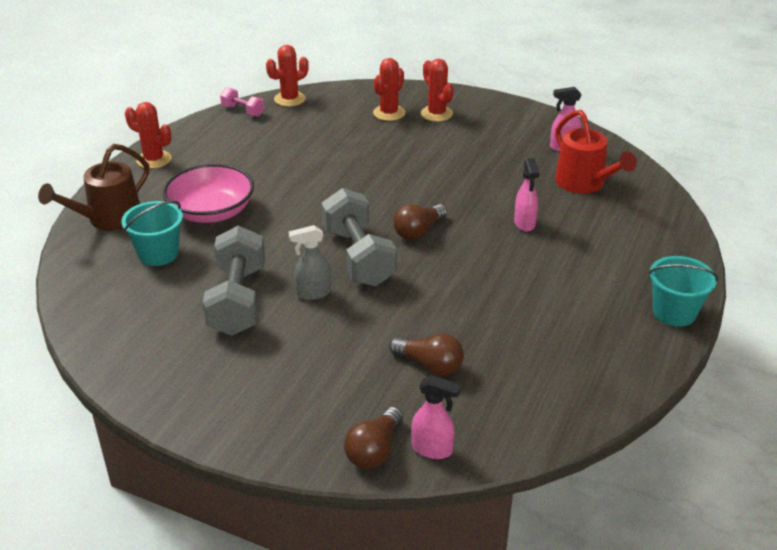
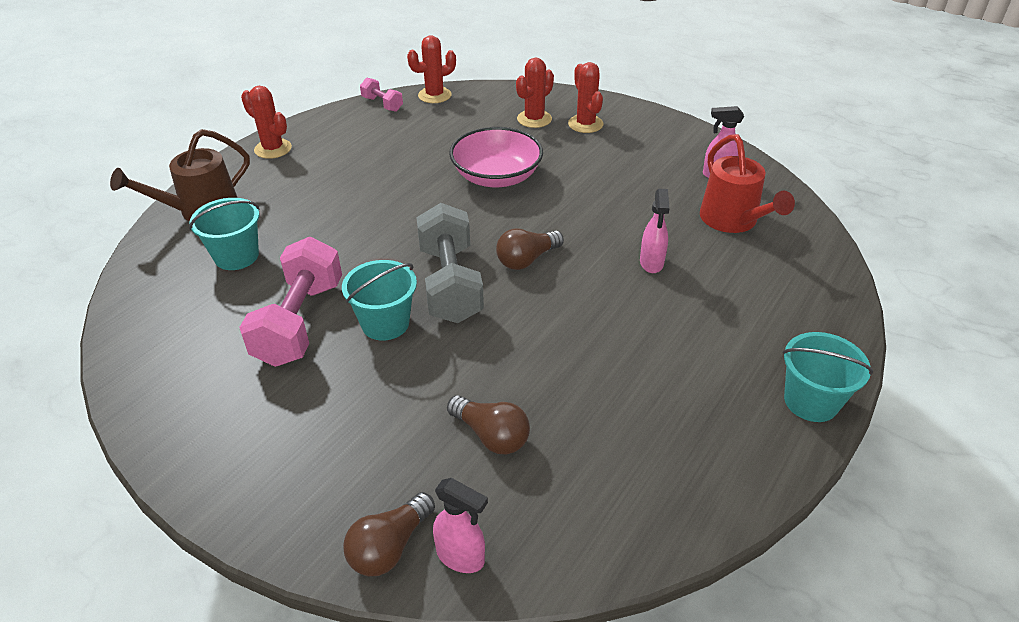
camera: 10 degrees right, 5 degrees up
(211, 212) = (310, 213): pink bowl -> pink bowl (496, 176)
(238, 300) = (300, 322): grey dumbbell -> pink dumbbell
(313, 293) = (385, 323): grey spray bottle -> turquoise bucket

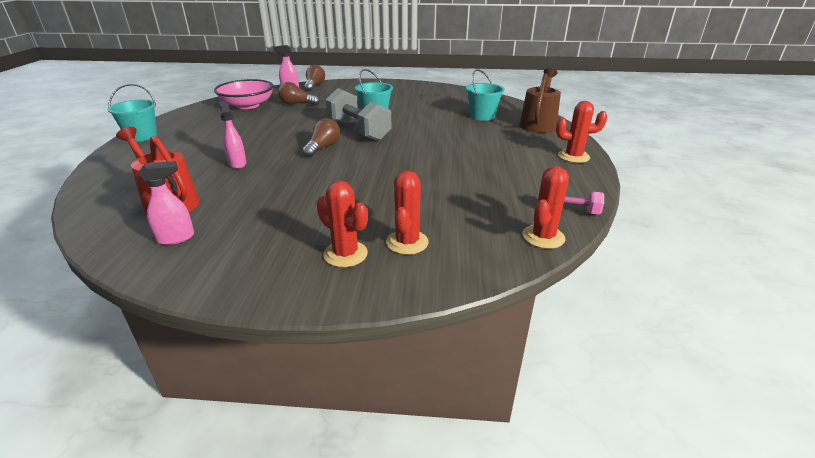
camera: 150 degrees right, 10 degrees down
(300, 322) = (413, 108): pink dumbbell -> none
(496, 176) = (388, 182): pink bowl -> pink bowl (247, 105)

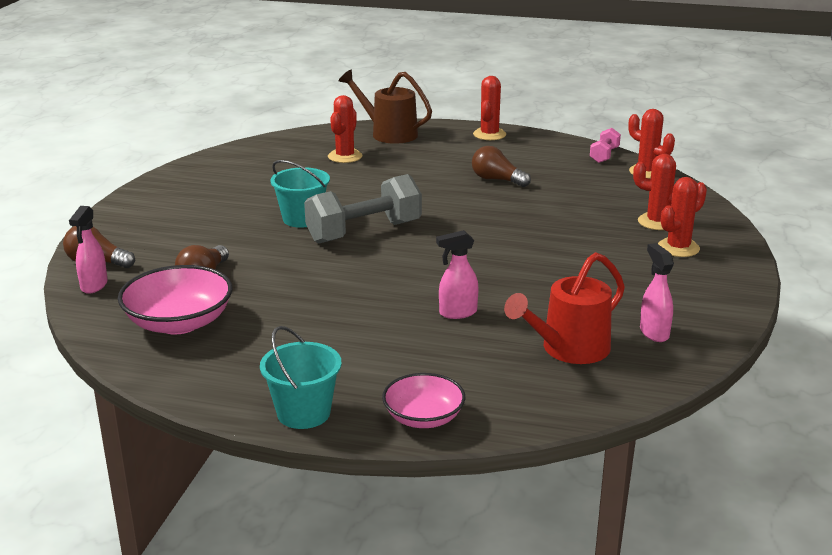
camera: 80 degrees left, 5 degrees down
(114, 162) = (423, 418): none -> pink bowl
(323, 147) = (418, 256): brown light bulb -> brown light bulb (497, 180)
(482, 116) = (345, 156): turquoise bucket -> red cactus

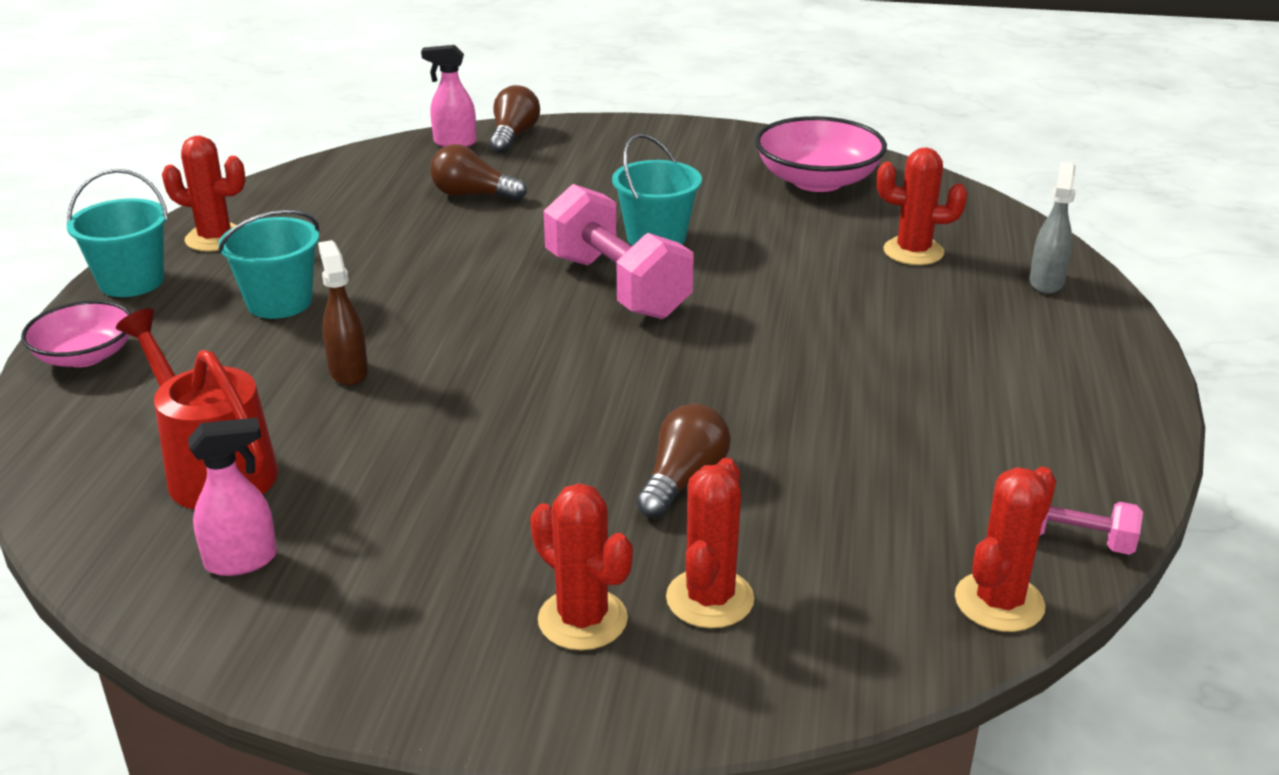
camera: 85 degrees right, 5 degrees up
(179, 323) = (358, 195): pink bowl -> pink bowl (817, 181)
(357, 344) = (279, 302): none -> turquoise bucket
(364, 232) = (616, 286): grey dumbbell -> pink dumbbell
(388, 133) = (1046, 282): brown watering can -> grey spray bottle
(457, 313) = (348, 371): pink spray bottle -> brown spray bottle
(489, 134) = (1110, 387): red cactus -> red cactus (215, 238)
(497, 180) = (868, 399): brown light bulb -> brown light bulb (683, 480)

